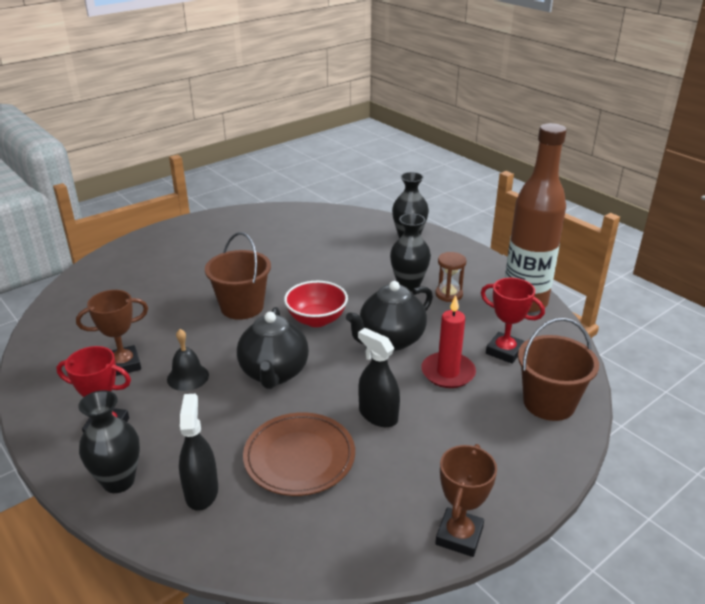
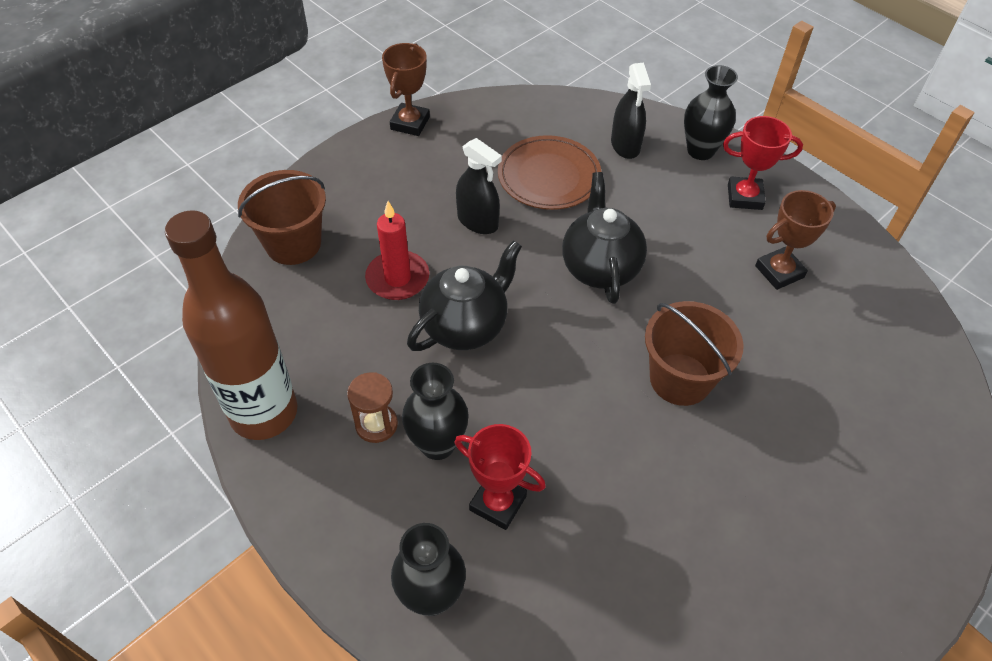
camera: 175 degrees right, 20 degrees up
(188, 377) = (696, 258): black bell -> none
(316, 319) = (568, 359): red bowl -> none
(504, 351) = (321, 314): red trophy -> red trophy (498, 503)

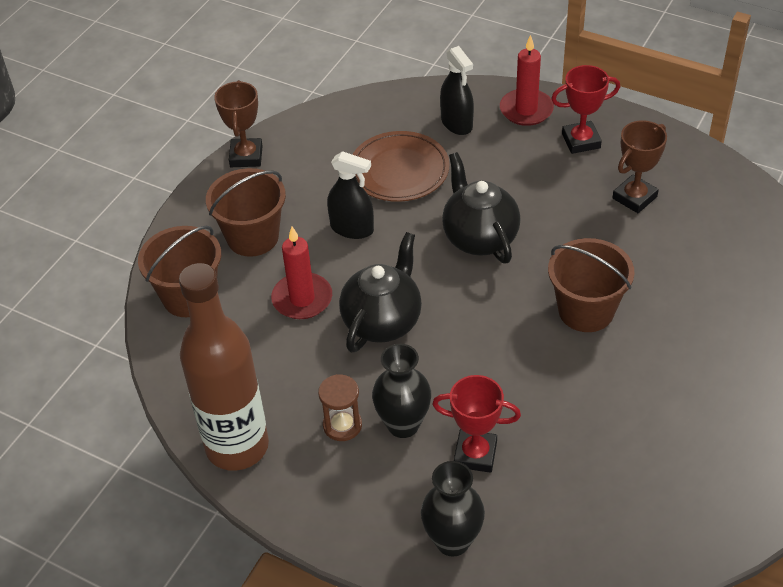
camera: 15 degrees left, 5 degrees down
(379, 202) = (252, 237): none -> brown bucket
(700, 150) = (526, 110): black vase -> red candle

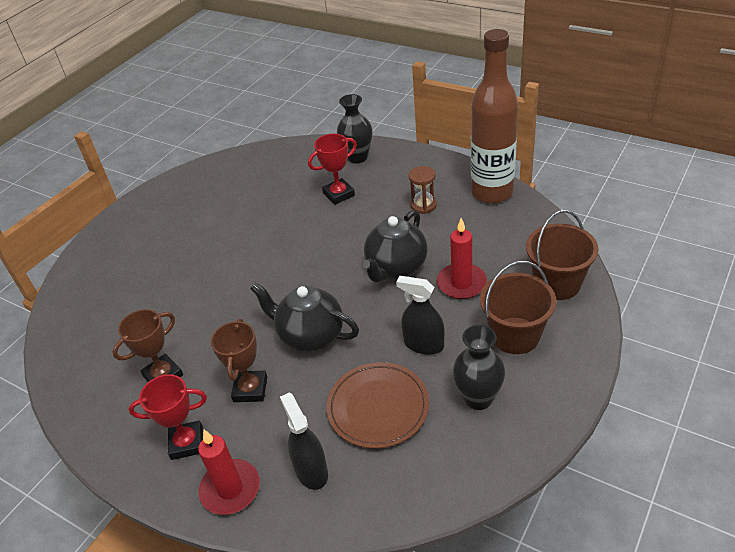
camera: 175 degrees left, 5 degrees down
(246, 156) = (544, 428): brown trophy -> brown trophy (250, 389)
(403, 424) = (383, 207): black vase -> black vase (478, 398)
(475, 454) = (339, 194): red trophy -> red trophy turned 45 degrees counterclockwise
(479, 238) = (310, 336): black teapot -> black teapot turned 135 degrees clockwise
(586, 310) = (241, 279): brown bucket -> none

